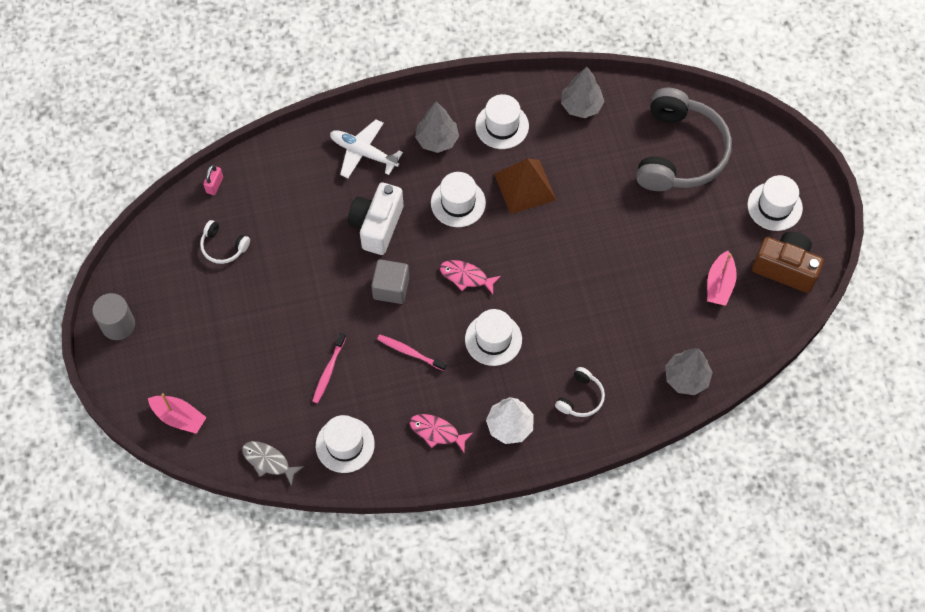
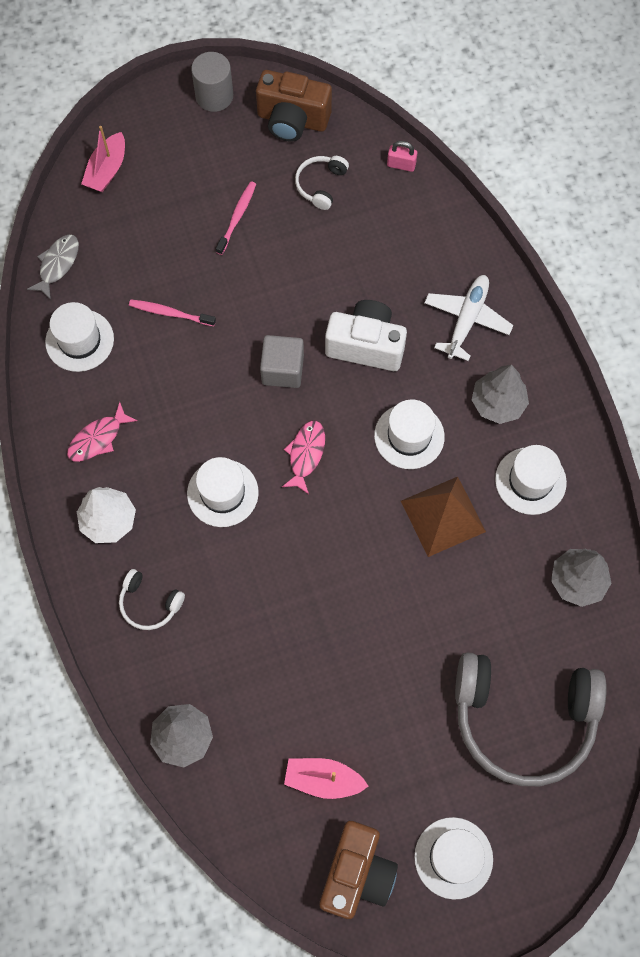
camera: 85 degrees right, 5 degrees up
(155, 264) = (292, 120): none -> brown camera
(410, 352) = (199, 399): pink toothbrush -> pink toothbrush (237, 217)
(437, 432) = (98, 438): pink fish -> pink fish turned 150 degrees counterclockwise

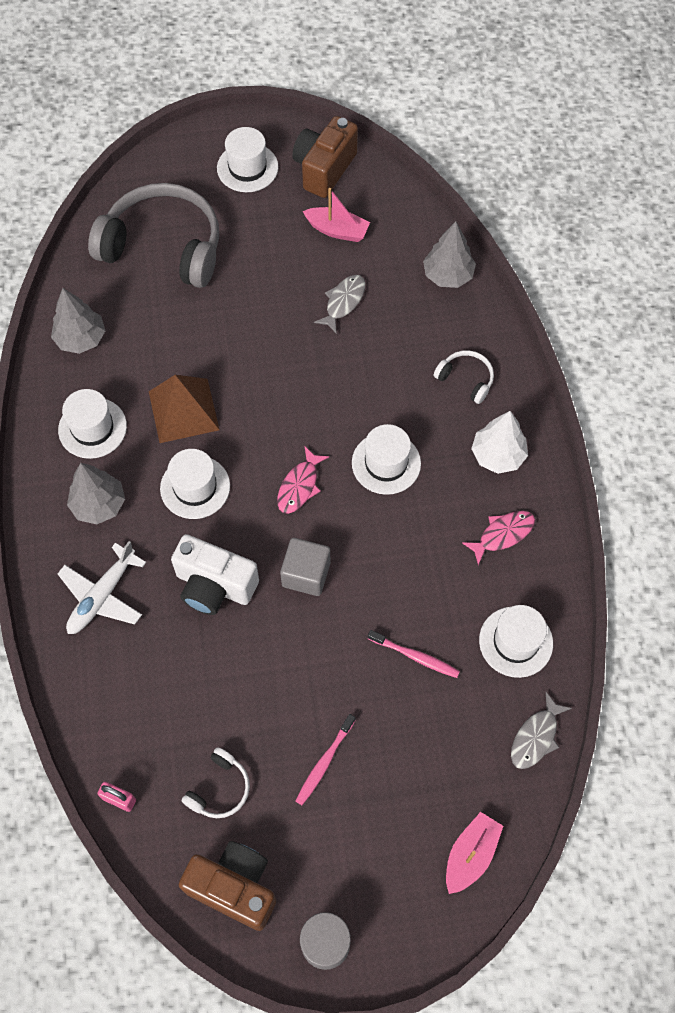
camera: 170 degrees left, 5 degrees down
(298, 679) = (343, 302): none -> grey fish

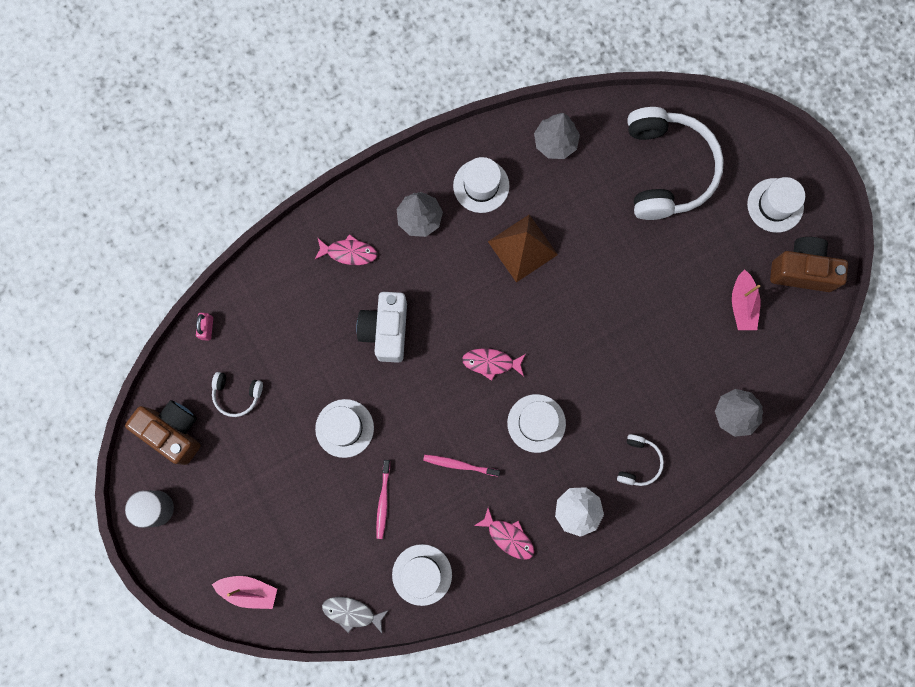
camera: 70 degrees right, 15 degrees up
(102, 596) = (349, 252): white plane -> pink fish
(163, 246) = (667, 169): grey headphones -> white headphones
(195, 487) = (460, 283): white hat -> white hat (344, 428)
(234, 887) = (173, 431): brown camera -> brown camera turned 60 degrees counterclockwise
(306, 574) = (419, 395): grey cube -> none
(324, 762) = (280, 462): pink toothbrush -> pink toothbrush (460, 465)
(343, 302) = (672, 336): grey fish -> none

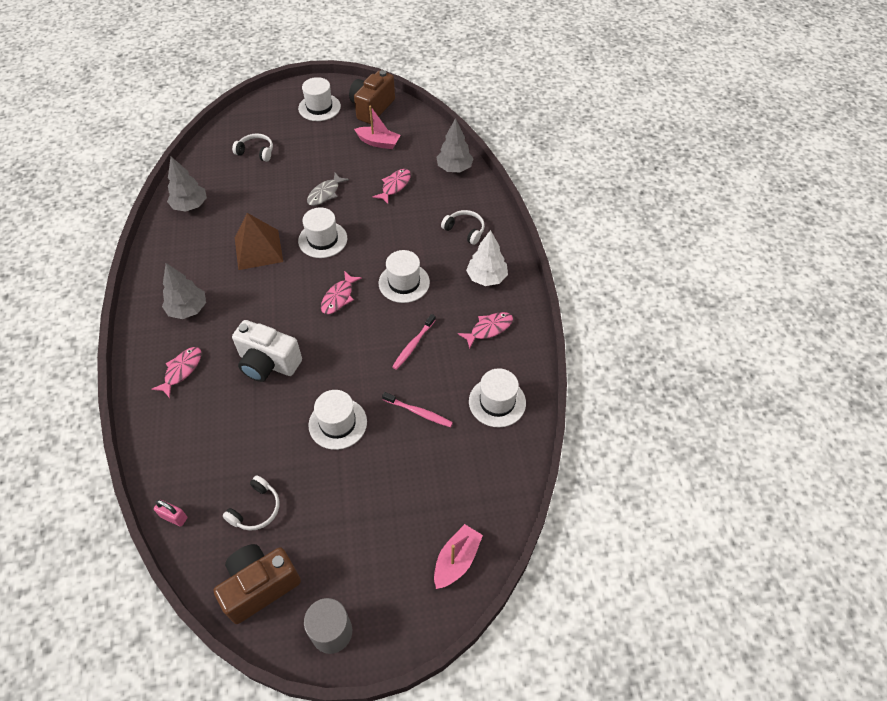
camera: 70 degrees left, 25 degrees down
(352, 612) = (511, 470): grey fish -> grey fish (325, 193)
(481, 186) = (190, 260): white hat -> white hat (322, 239)
(667, 169) = (256, 152): white headphones -> white headphones, size x0.44
(676, 354) = (395, 186): none -> pink fish

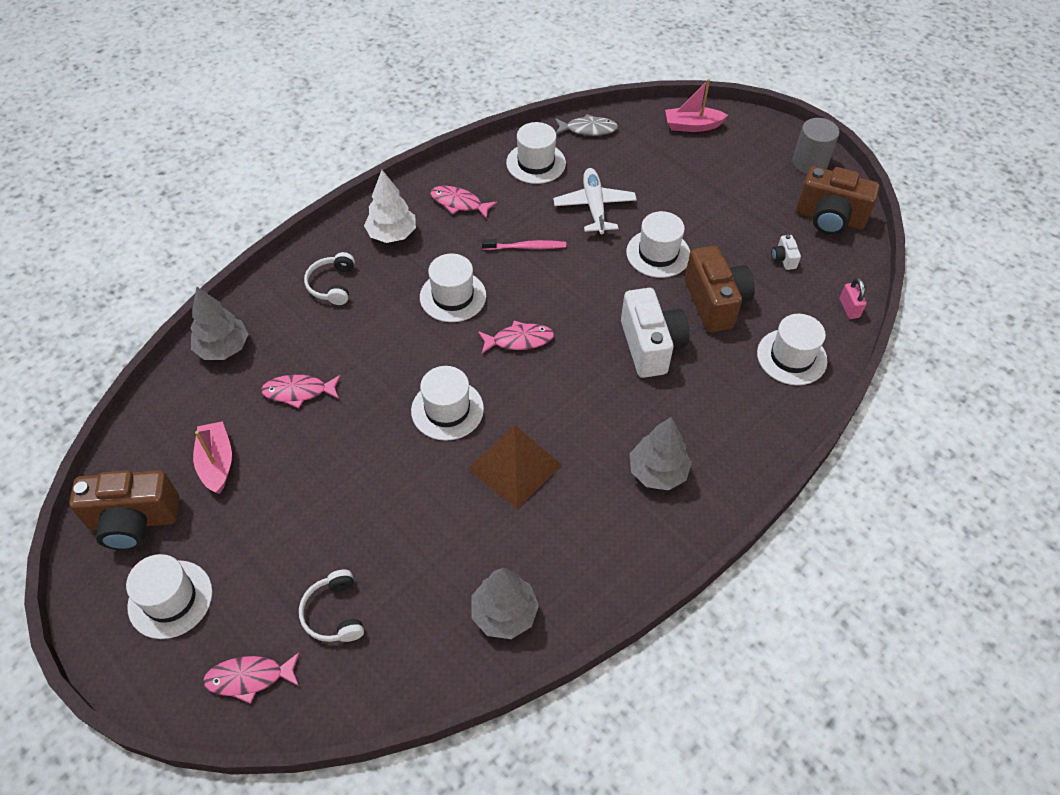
camera: 125 degrees left, 0 degrees up
(179, 441) = (791, 357): none -> white hat
(181, 370) = (728, 415): pink fish -> pink fish (249, 678)
(256, 509) = (783, 259): white headphones -> white camera
(263, 428) = (715, 303): none -> brown camera
(325, 193) = (364, 460): grey fish -> grey fish (588, 129)
(418, 412) = (594, 206): pink toothbrush -> white plane

